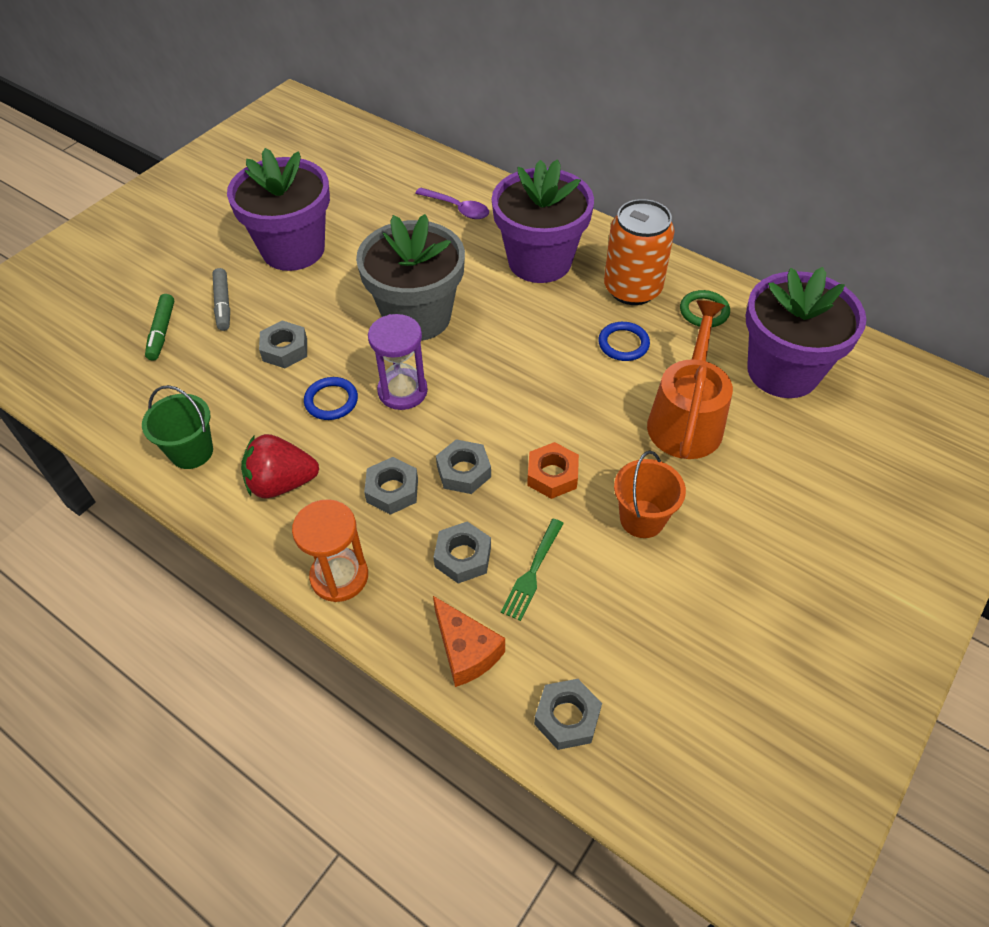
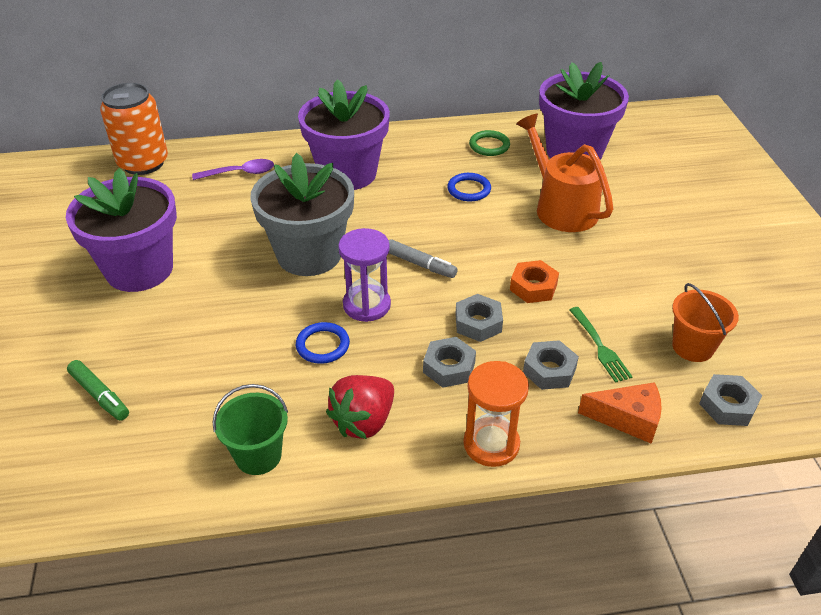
camera: 45 degrees left, 10 degrees down
(223, 304) = (131, 341): grey marker -> grey marker (420, 264)
(285, 349) = (234, 337): grey nut -> none
(632, 289) = (430, 157): orange can -> orange can (143, 163)
(642, 519) = (614, 274): orange bucket -> orange bucket (693, 347)

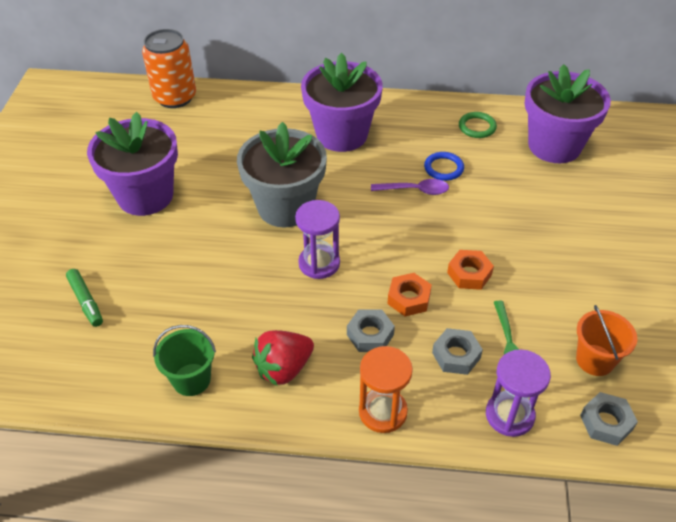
camera: 15 degrees right, 5 degrees up
(240, 173) = (251, 119): purple spoon -> purple spoon (415, 190)
(322, 345) = (271, 293): blue ring -> none
(420, 264) = (377, 233): grey marker -> none
(478, 323) = (409, 299): grey nut -> orange nut
(561, 207) = (522, 200): orange watering can -> none
(627, 419) = (509, 415): orange cheese -> purple hourglass

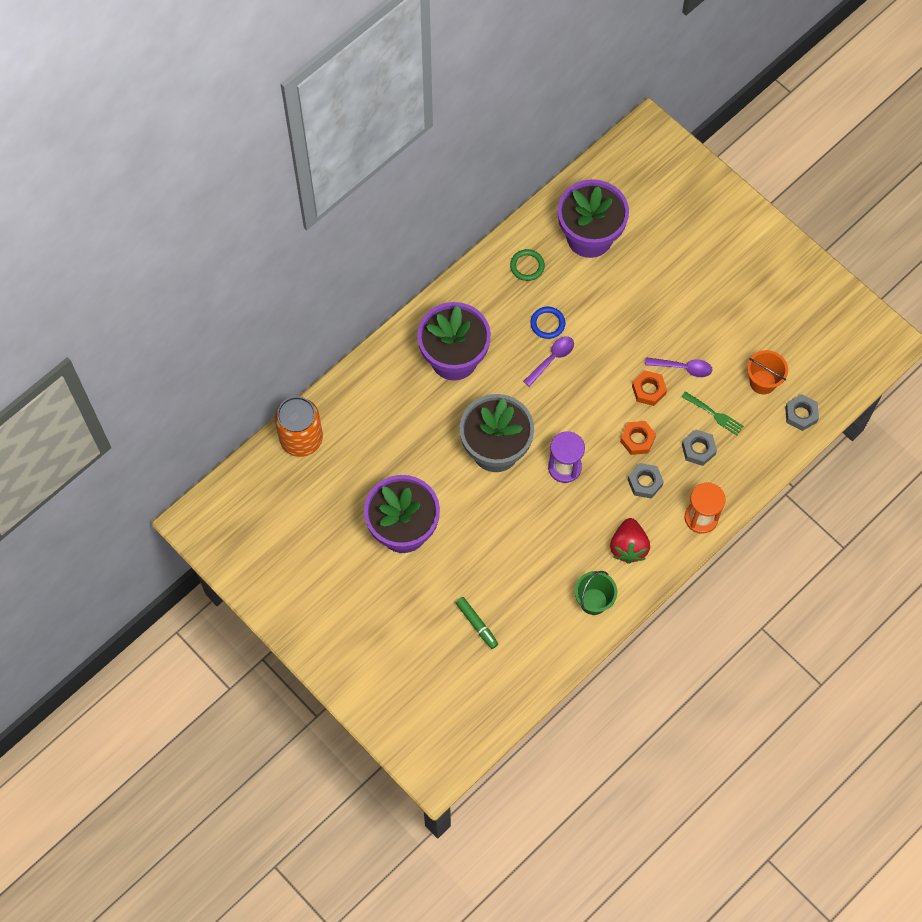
camera: 50 degrees left, 20 degrees up
(86, 301) = (477, 624): green marker -> green marker turned 45 degrees clockwise
(509, 415) = (757, 457): purple hourglass -> none
(524, 285) = (683, 368): none -> purple spoon

